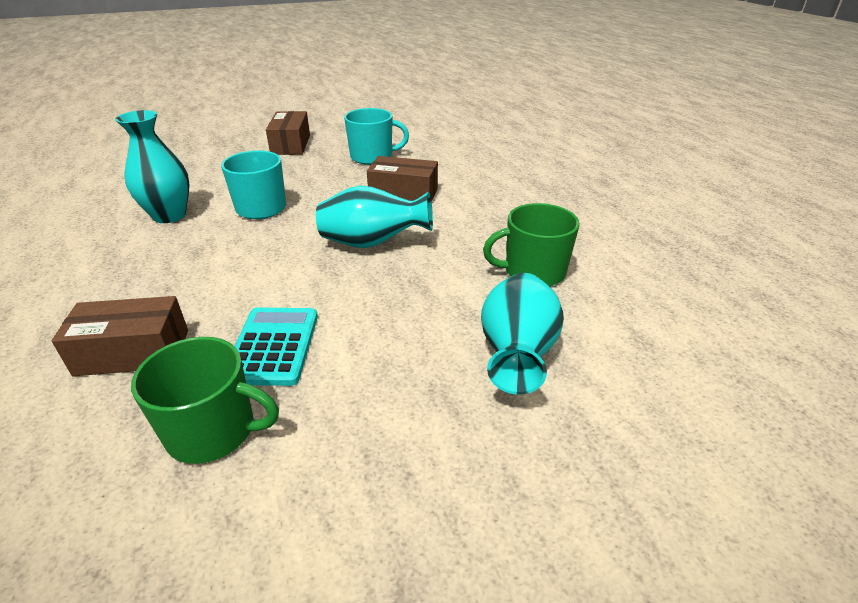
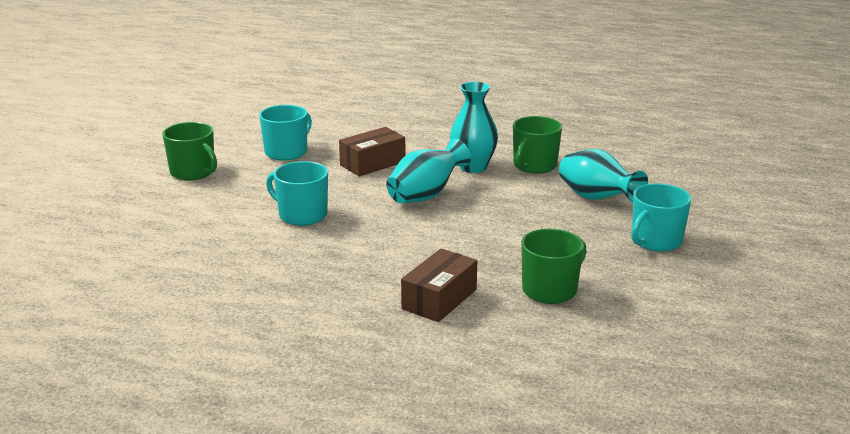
camera: 50 degrees left, 10 degrees down
(169, 215) = (249, 251): turquoise vase -> turquoise vase (473, 167)
(274, 346) = (497, 256): turquoise calculator -> none
(291, 145) = (193, 172): brown box -> green mug
(460, 472) = (655, 241): none -> turquoise mug

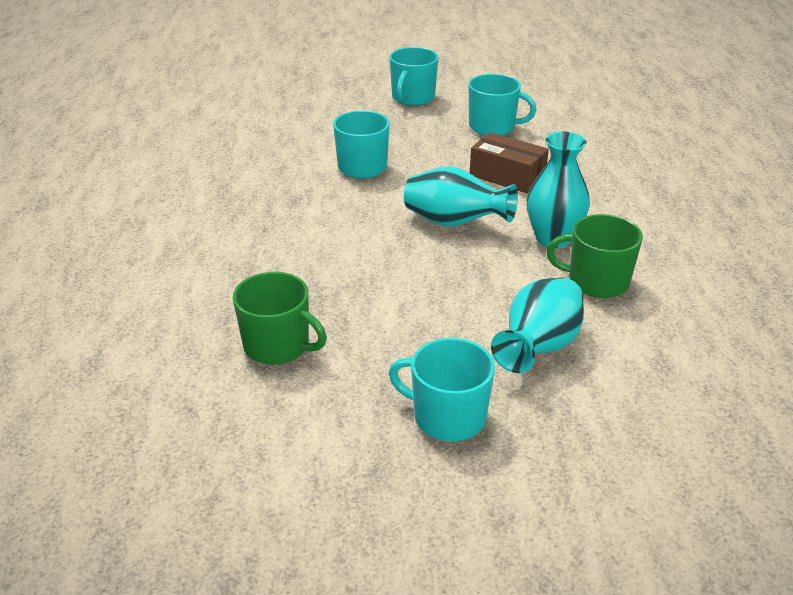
camera: 70 degrees right, 10 degrees up
(193, 172) = (412, 98): green mug -> turquoise mug
(439, 299) = (230, 276): brown box -> none

